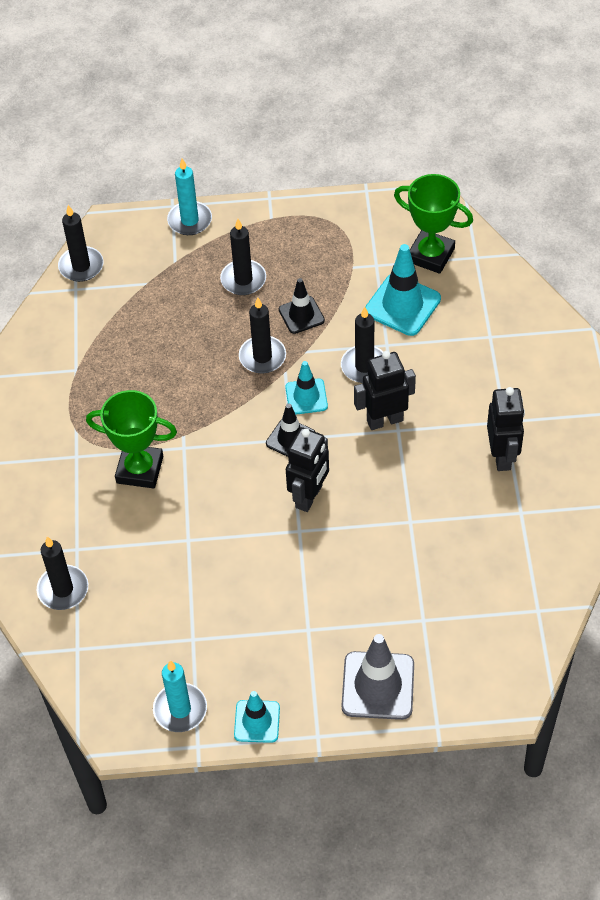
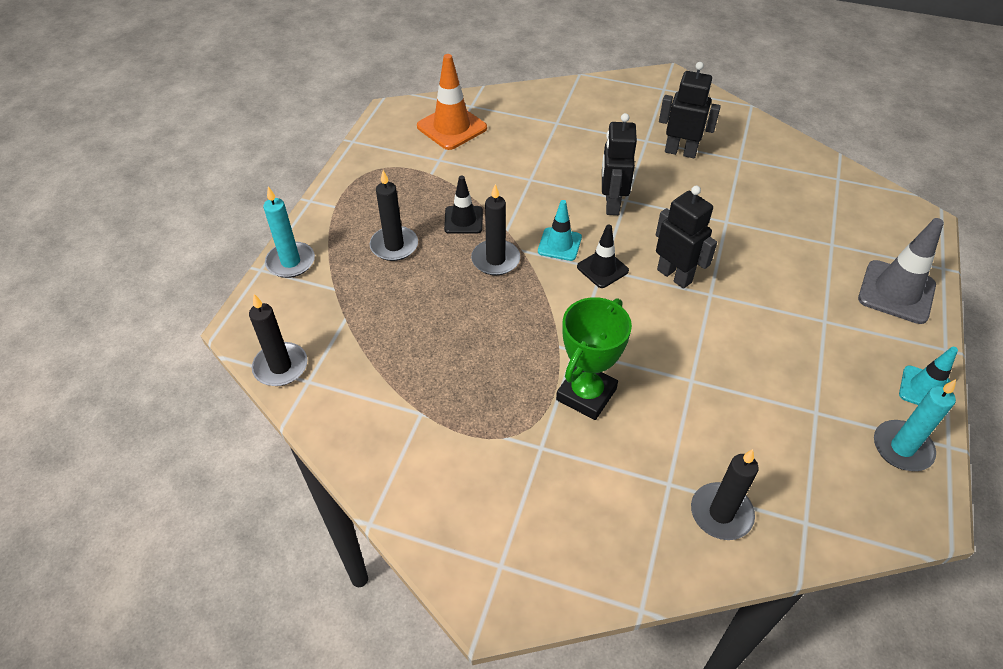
camera: 70 degrees left, 5 degrees down
(364, 366) = (546, 199): black candle -> none
(402, 305) = (494, 158): turquoise traffic cone -> none
(430, 255) = (451, 127): green trophy -> orange traffic cone

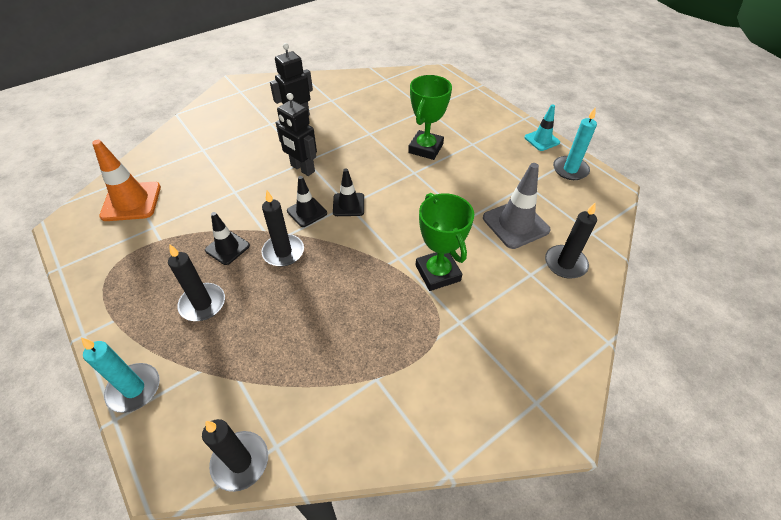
camera: 55 degrees left, 0 degrees up
(559, 244) = (307, 212): turquoise traffic cone -> black traffic cone
(674, 276) = (386, 178): black robot -> none
(761, 282) = (425, 148): none -> green trophy
(896, 292) = (477, 110): grey traffic cone -> grey traffic cone (515, 224)

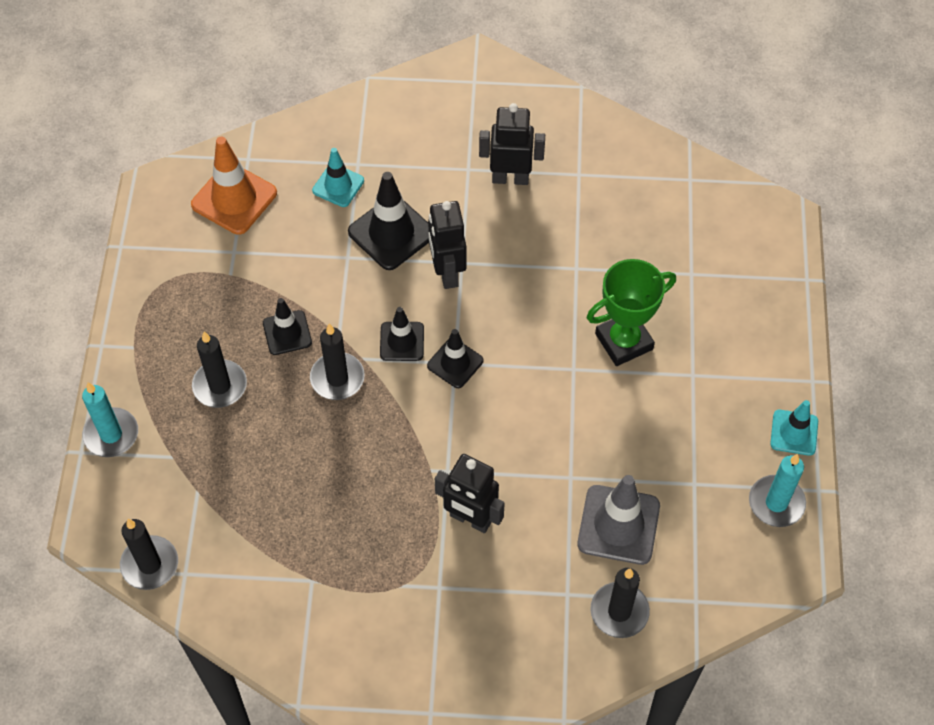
camera: 40 degrees right, 10 degrees up
(198, 164) = (338, 185): none -> turquoise traffic cone
(252, 168) = (391, 233): none -> black traffic cone
(438, 273) = (470, 519): green trophy -> black robot

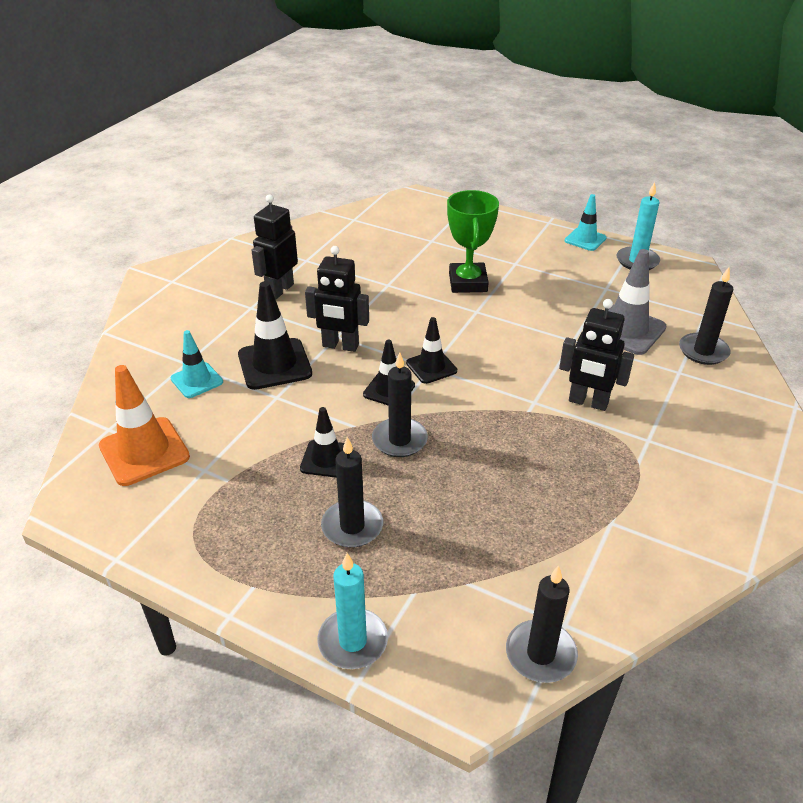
camera: 65 degrees left, 20 degrees down
(470, 519) = (588, 402): black robot -> black robot turned 60 degrees clockwise

